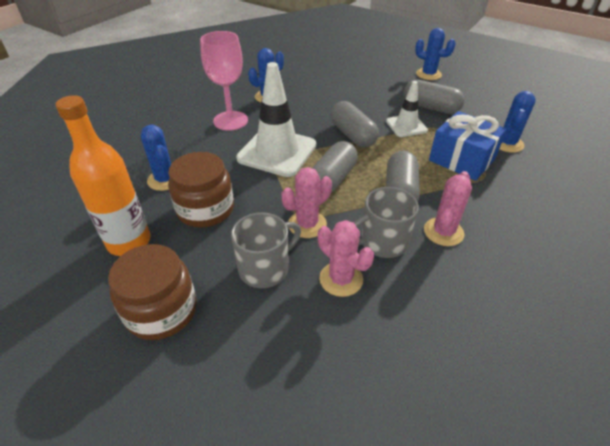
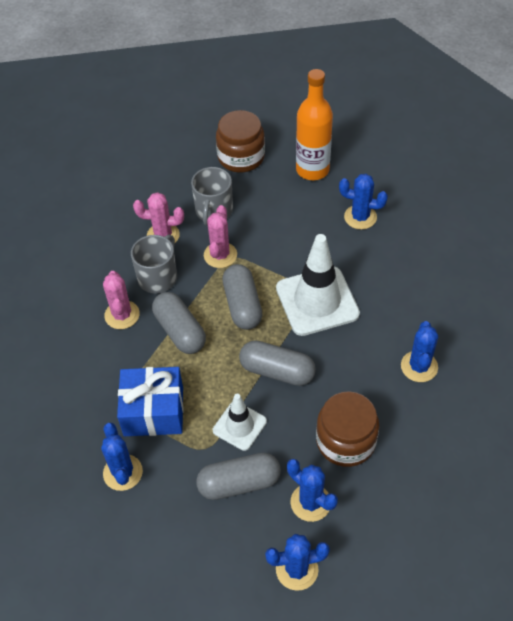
camera: 140 degrees right, 10 degrees up
(205, 209) = (299, 218): brown jar -> brown jar (345, 441)
(230, 121) = (403, 306): pink goblet -> none
(397, 86) = (310, 502): none -> blue cactus

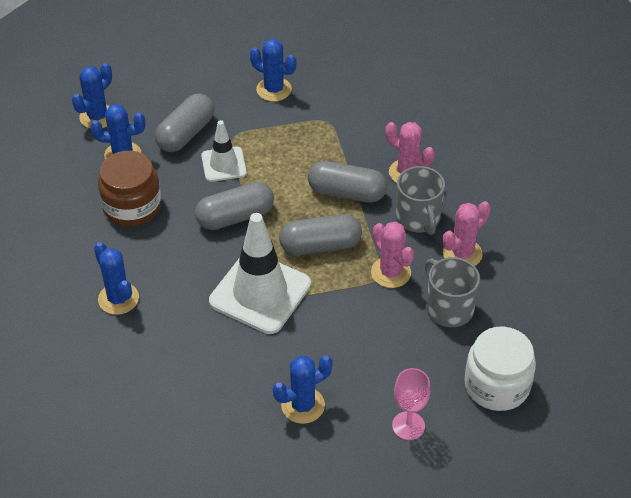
camera: 135 degrees right, 5 degrees down
(153, 411) = (297, 132): blue gift -> none
(241, 157) = (497, 385): brown jar -> white jar
(242, 305) = (320, 245): grey capsule -> grey capsule turned 45 degrees counterclockwise
(312, 170) = (408, 426): orange bottle -> pink goblet

